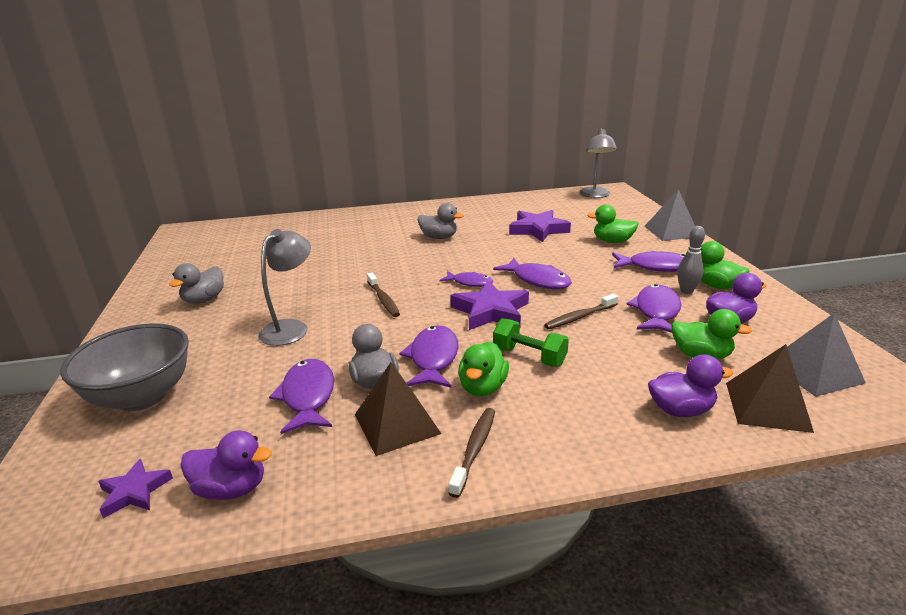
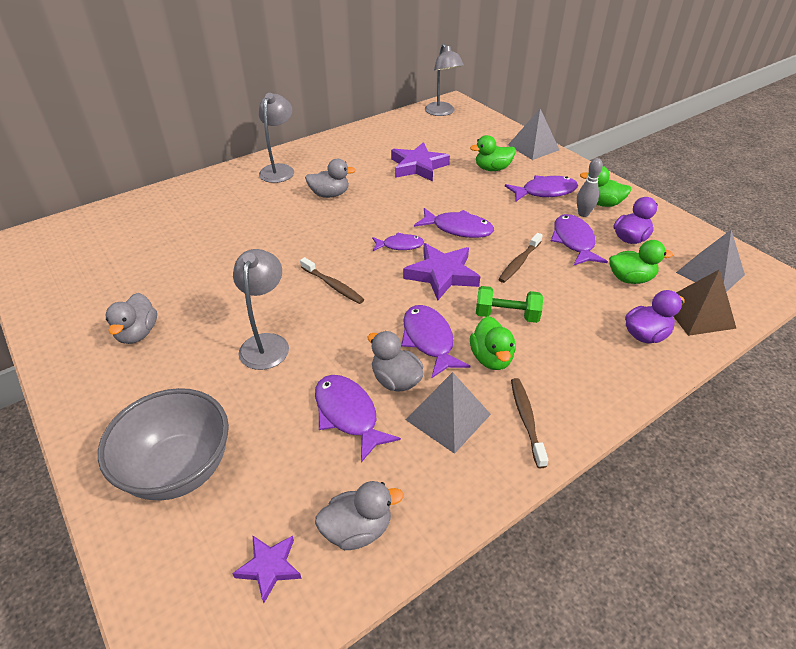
camera: 25 degrees left, 15 degrees up
(231, 488) = (357, 529): purple duck -> grey duck
(397, 423) = (448, 416): brown pyramid -> grey pyramid
(412, 215) = (279, 170): none -> grey lamp

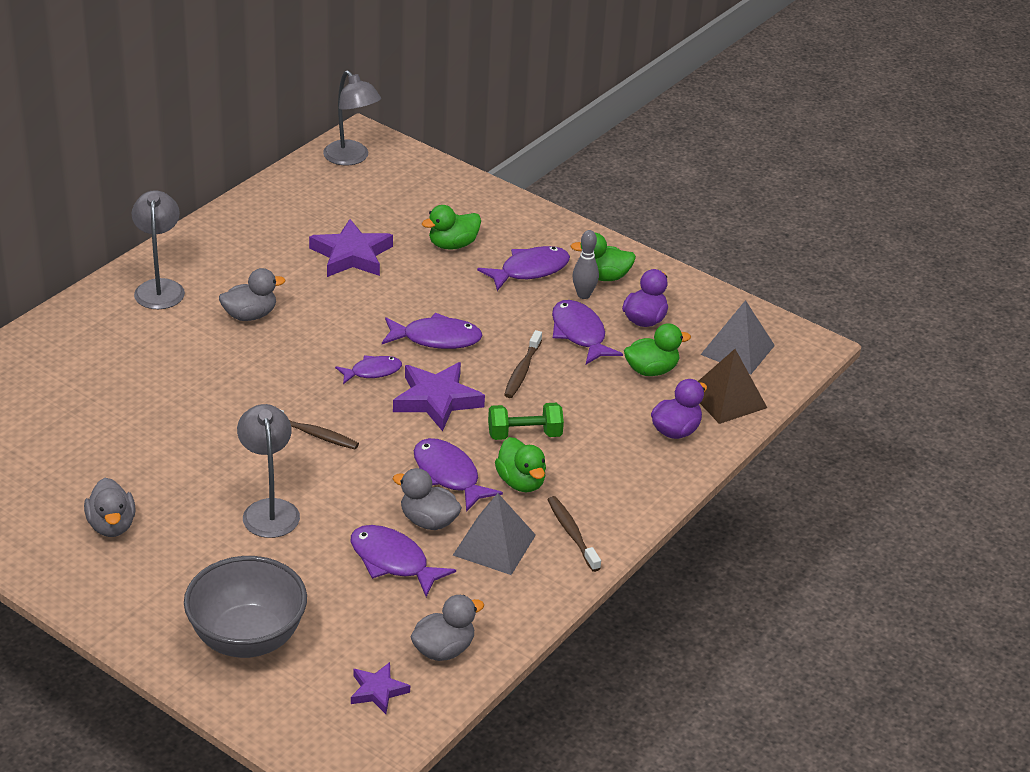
camera: 20 degrees left, 5 degrees down
(533, 147) = (498, 202): grey pyramid -> none

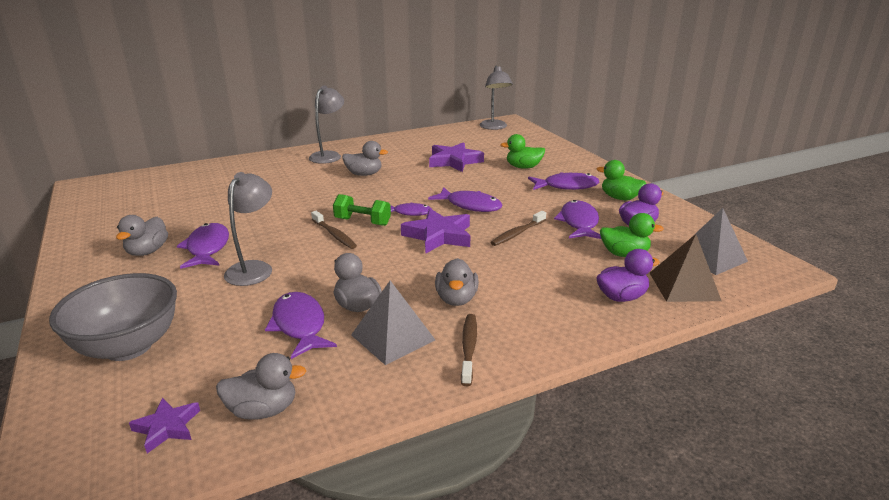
camera: 30 degrees right, 10 degrees down
(448, 475) = (403, 280): purple fish -> purple fish (207, 248)
(521, 482) = (456, 299): green duck -> grey duck
(524, 434) = (486, 269): green dumbbell -> green dumbbell (362, 222)
(583, 295) = (597, 204): grey bowling pin -> none

